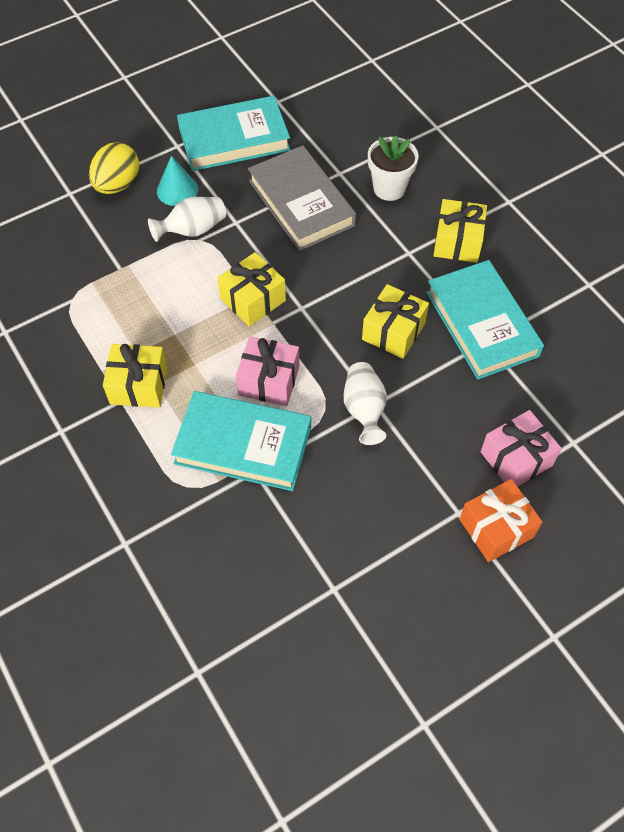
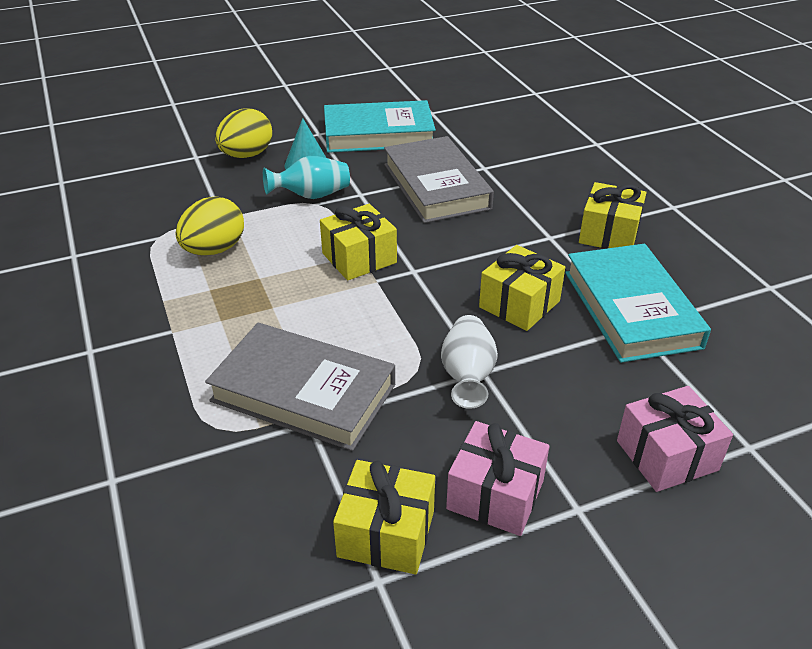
camera: 10 degrees right, 20 degrees down
(126, 308) = (214, 250): none -> yellow egg
(139, 385) = (199, 319): yellow gift -> yellow gift (386, 533)
(192, 230) = (311, 195): white vase -> turquoise vase
(243, 444) = (303, 392): turquoise book -> grey book
(269, 380) = (355, 333): pink gift -> pink gift (495, 495)
(389, 188) = (536, 184): white flower pot -> none
(496, 528) = (631, 537): orange gift -> none

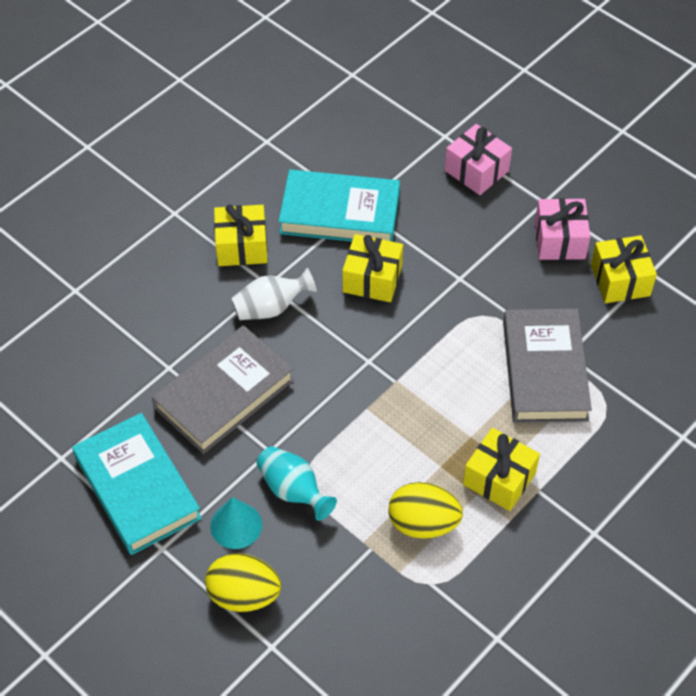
camera: 115 degrees left, 15 degrees up
(359, 258) = (372, 406): yellow gift -> yellow gift (499, 479)
(467, 376) = (469, 285): white vase -> white vase (271, 308)
(631, 309) = (340, 213): turquoise book -> turquoise book turned 45 degrees clockwise

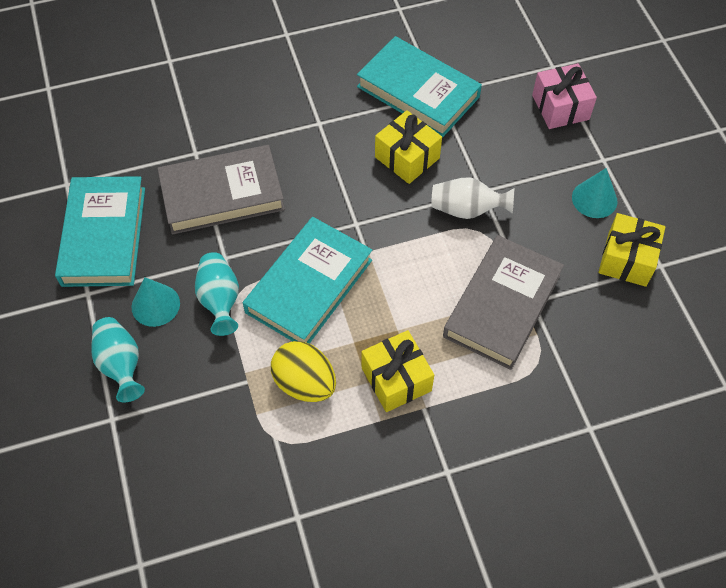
camera: 30 degrees right, 5 degrees up
(242, 246) = (320, 83): yellow gift -> none
(244, 595) = (121, 365): yellow egg -> turquoise vase
(271, 308) = (308, 143): white vase -> white vase (467, 209)
(365, 437) = (309, 286): none -> turquoise book
(559, 240) = (594, 199): pink gift -> turquoise cone

